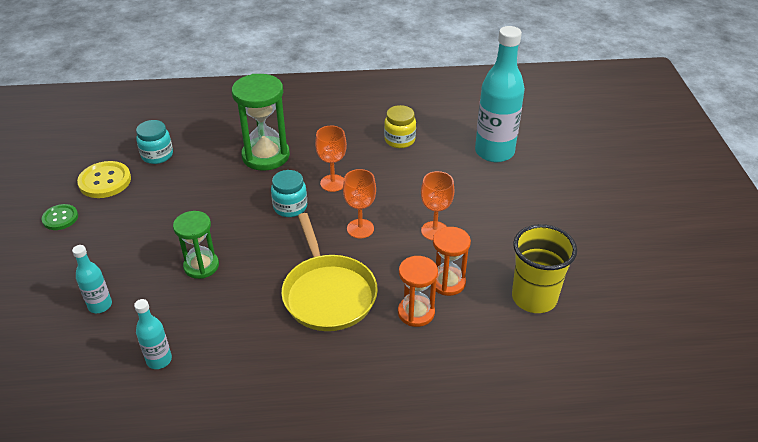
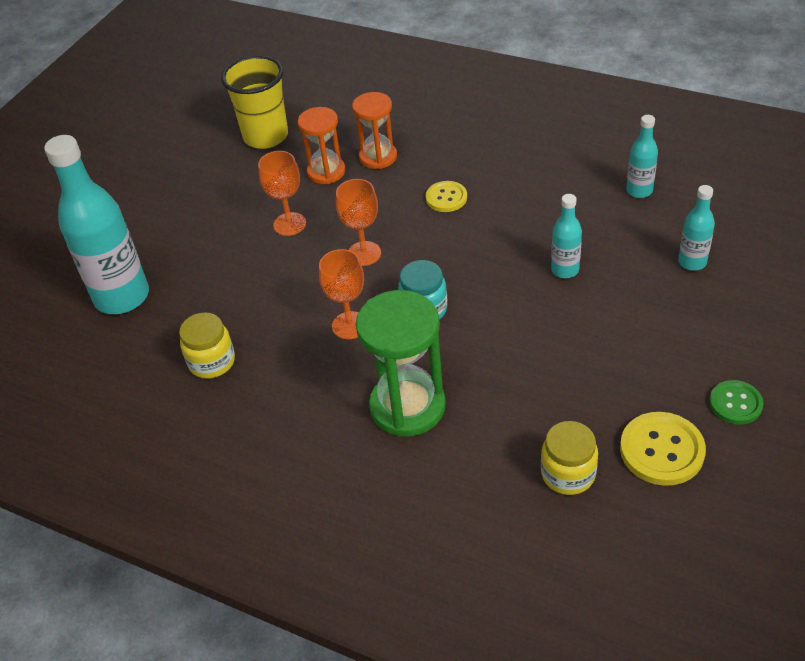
camera: 145 degrees left, 5 degrees up
(157, 155) = (568, 474): turquoise jar -> yellow jar
(201, 266) = (565, 270): green hourglass -> turquoise bottle
(328, 294) = (446, 198): yellow pan -> yellow button

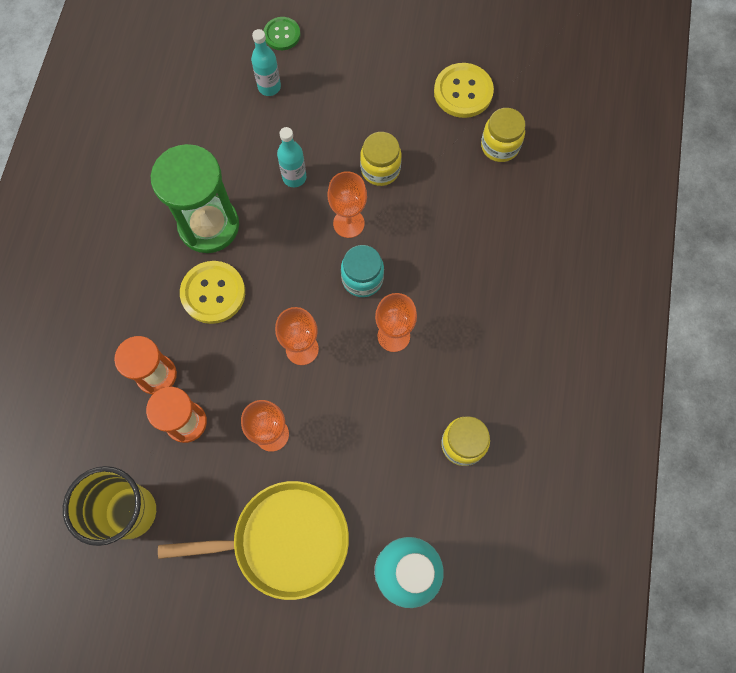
camera: 110 degrees left, 25 degrees up
(192, 223) = (285, 540): none -> yellow pan
(407, 406) = (469, 266): green hourglass -> green hourglass (209, 225)
(446, 198) = (213, 293): yellow button -> yellow button, size x1.57
(495, 307) = (348, 223): none -> orange goblet
(559, 345) = (380, 169): none -> yellow jar
(639, 191) = (184, 133): turquoise bottle -> none
(735, 403) = (410, 51): green button -> green button (282, 34)

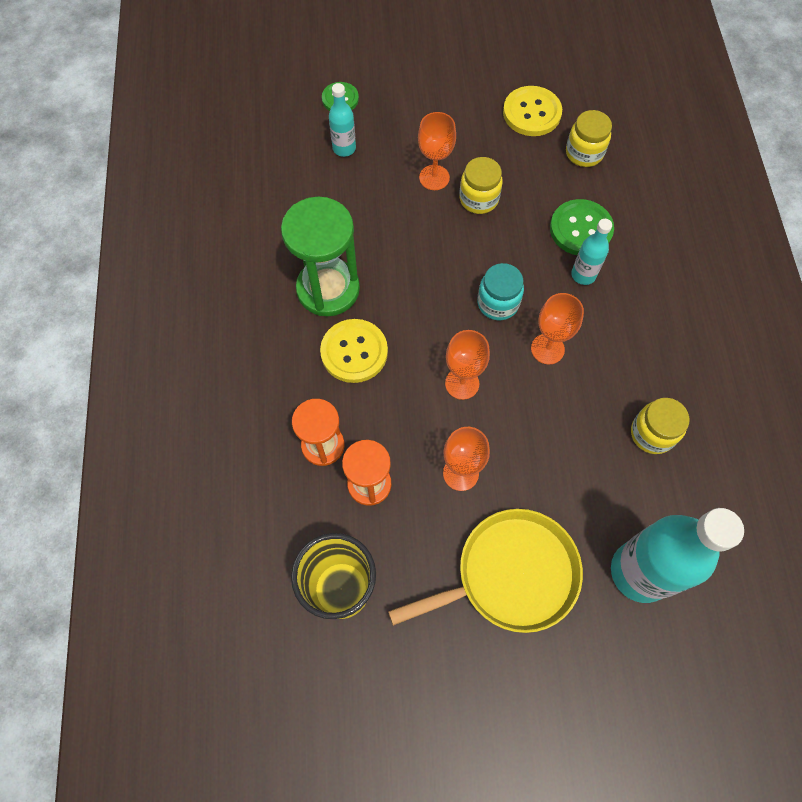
camera: 15 degrees left, 5 degrees down
(294, 177) = (397, 225): turquoise bottle -> turquoise bottle (583, 275)
(348, 223) = (466, 255): orange goblet -> orange goblet (434, 177)
(468, 224) = (581, 229): none -> green button

